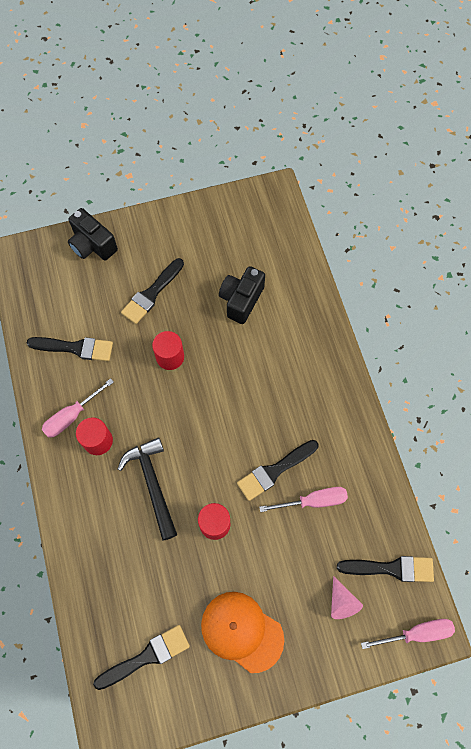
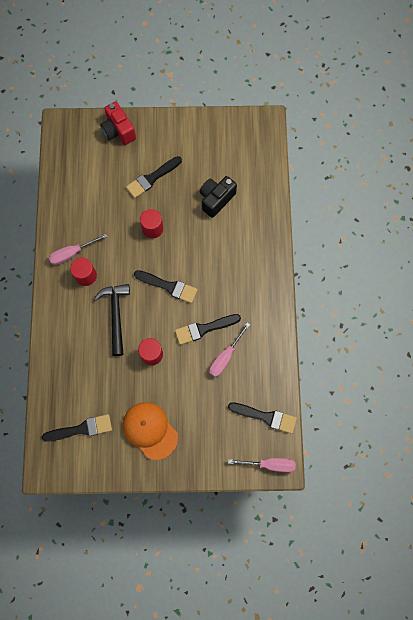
camera: 15 degrees right, 5 degrees up
(75, 348) = (87, 205): black brush -> black brush (169, 286)
(92, 245) = (118, 131): black camera -> red camera
(313, 501) = (225, 357): pink screwdriver -> pink screwdriver turned 120 degrees clockwise
(341, 602) = (224, 430): pink cone -> none

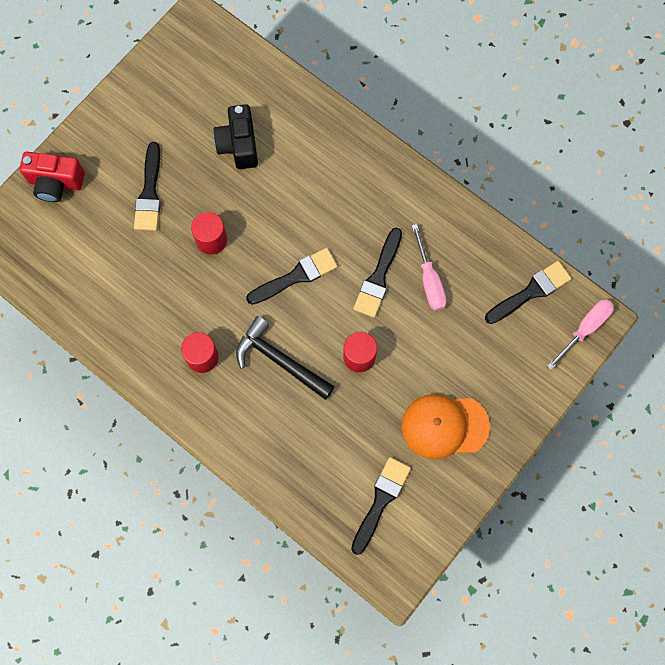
camera: 50 degrees left, 0 degrees up
(72, 253) = (161, 351): pink screwdriver -> none

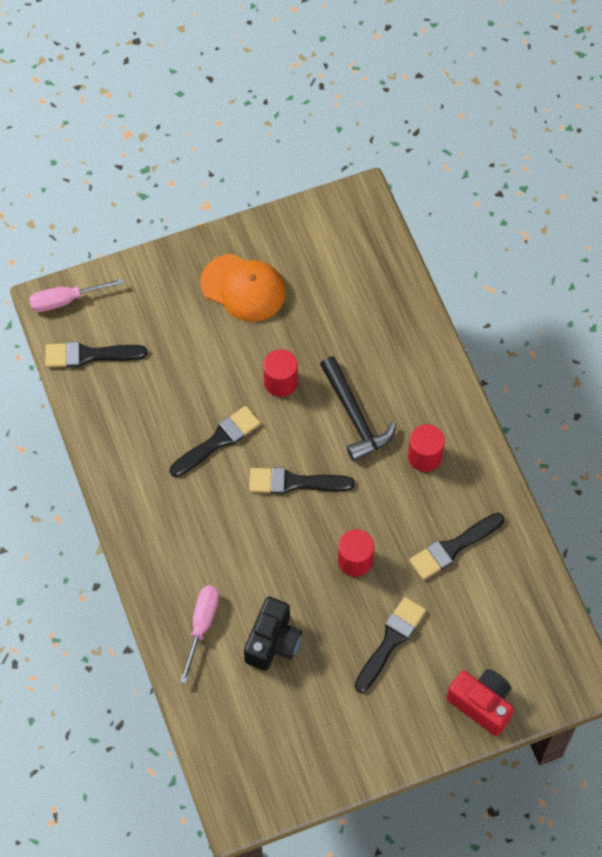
camera: 150 degrees left, 10 degrees down
(381, 501) = (336, 260): black brush -> black brush (453, 547)
(429, 280) = (173, 413): pink screwdriver -> pink screwdriver (201, 625)

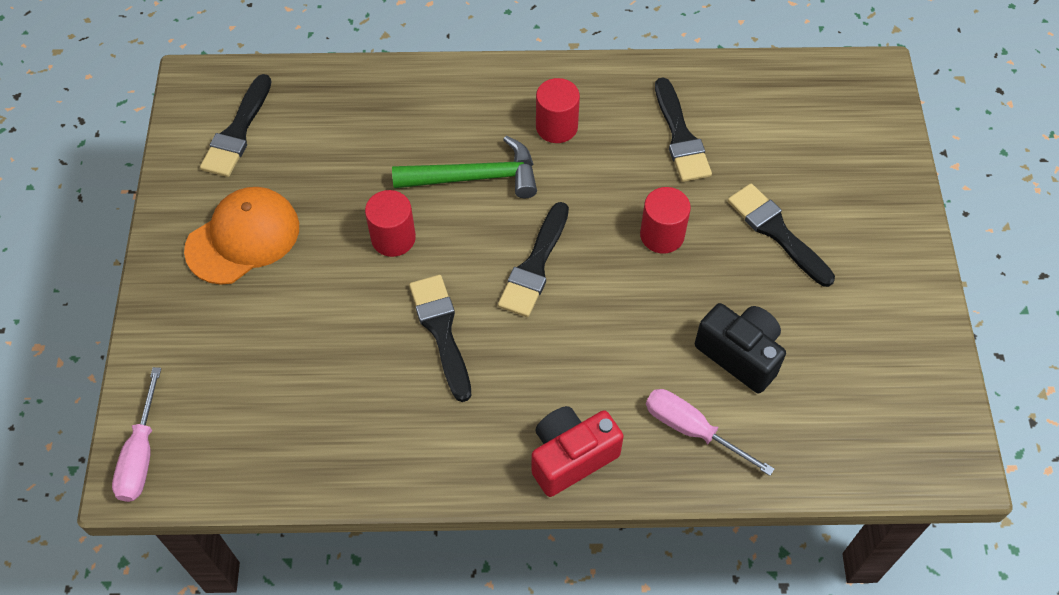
camera: 70 degrees left, 5 degrees down
(89, 355) = (241, 449): black brush -> black brush (237, 132)
(355, 416) = (475, 177): black hammer -> green hammer
(481, 704) = (879, 170): red camera -> red camera (571, 457)

